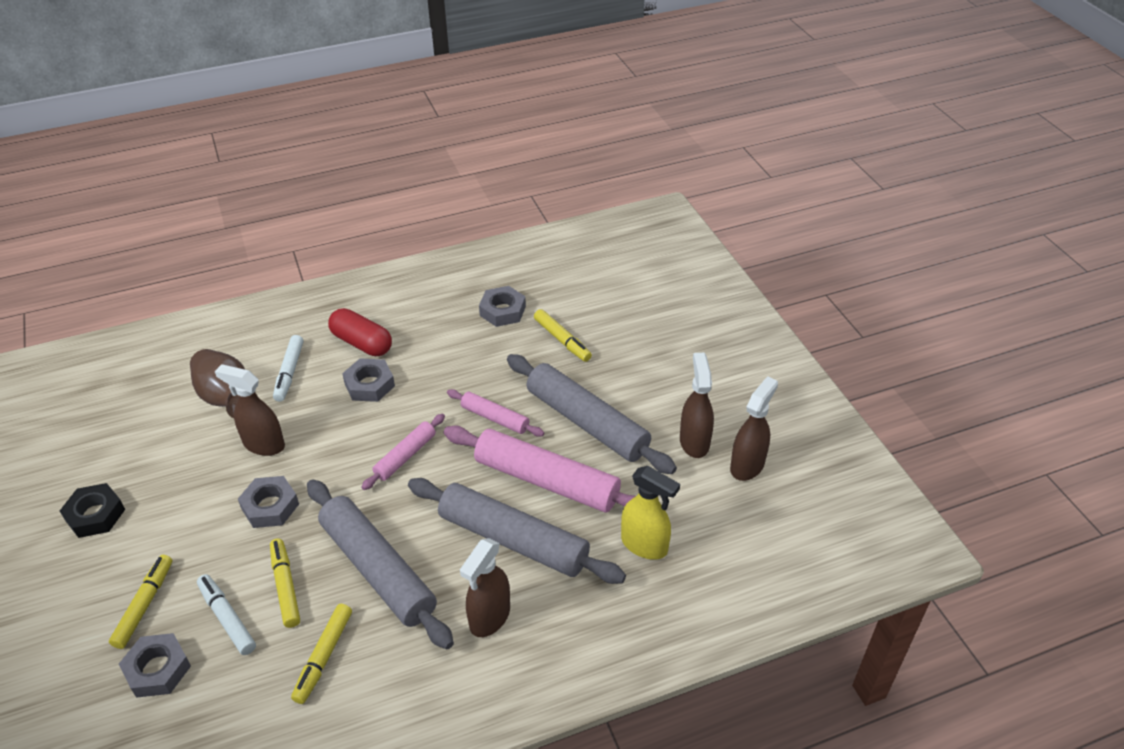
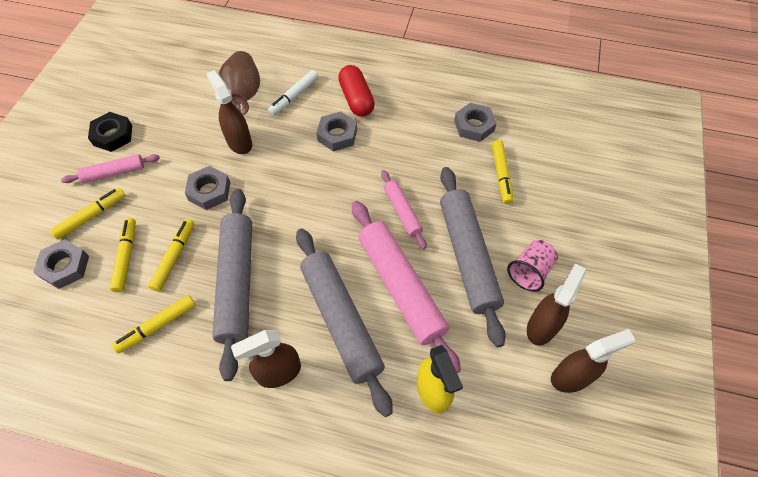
camera: 35 degrees right, 15 degrees up
(227, 618) = (126, 257): white marker -> yellow marker
(405, 456) = (319, 205): pink rolling pin -> pink rolling pin (114, 173)
(650, 405) = (530, 272): none -> pink cup

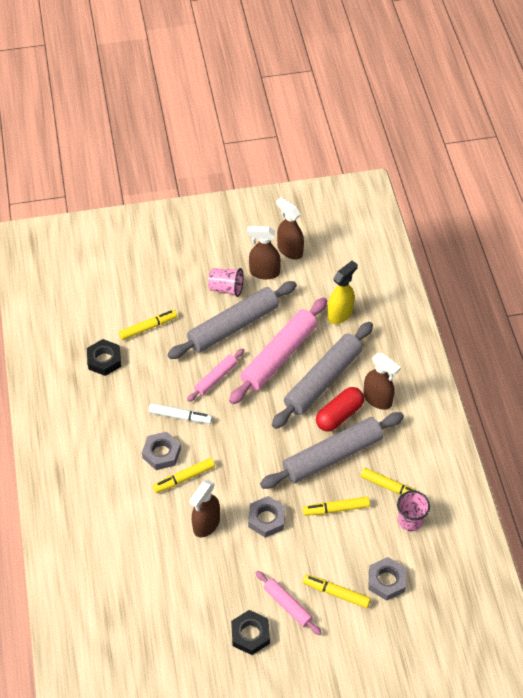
camera: 115 degrees left, 5 degrees down
(106, 325) = (410, 520): none -> pink cup
(126, 257) = (355, 542): yellow marker -> yellow marker (184, 478)
(243, 96) = (151, 551): brown vase -> none
(294, 97) = (133, 507): white marker -> white marker (180, 416)
(356, 99) = (113, 456): red capsule -> red capsule (339, 415)
(474, 126) = (104, 360): grey nut -> black nut

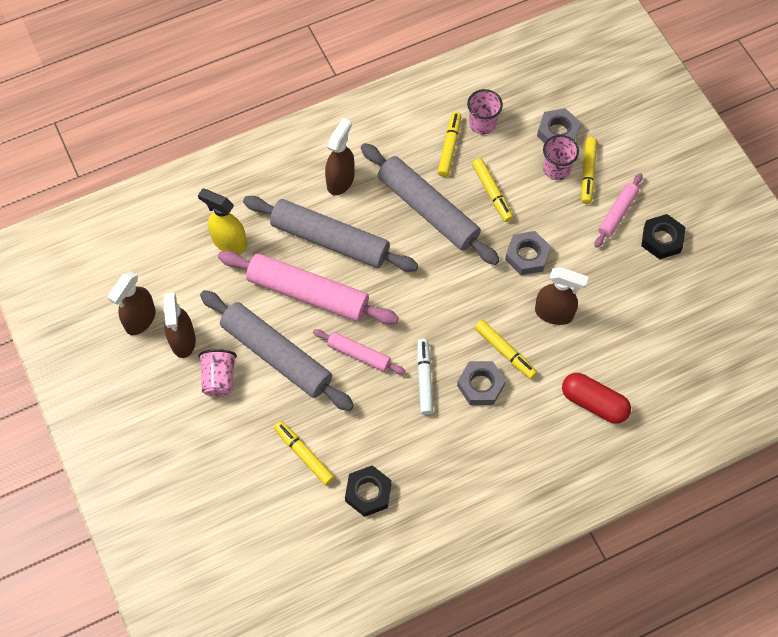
camera: 105 degrees left, 10 degrees up
(339, 415) = (373, 214): red capsule -> red capsule (594, 403)
(347, 568) = (556, 169): none -> pink cup

